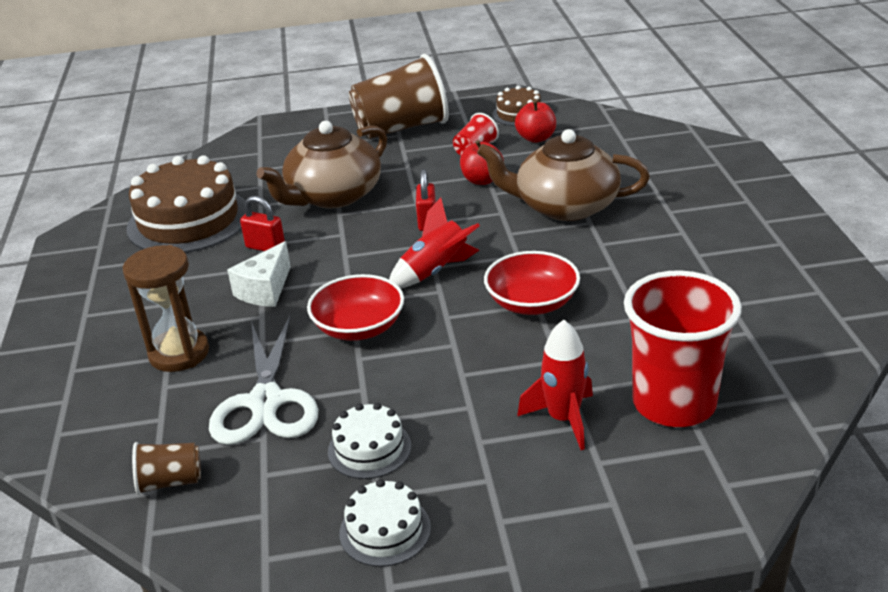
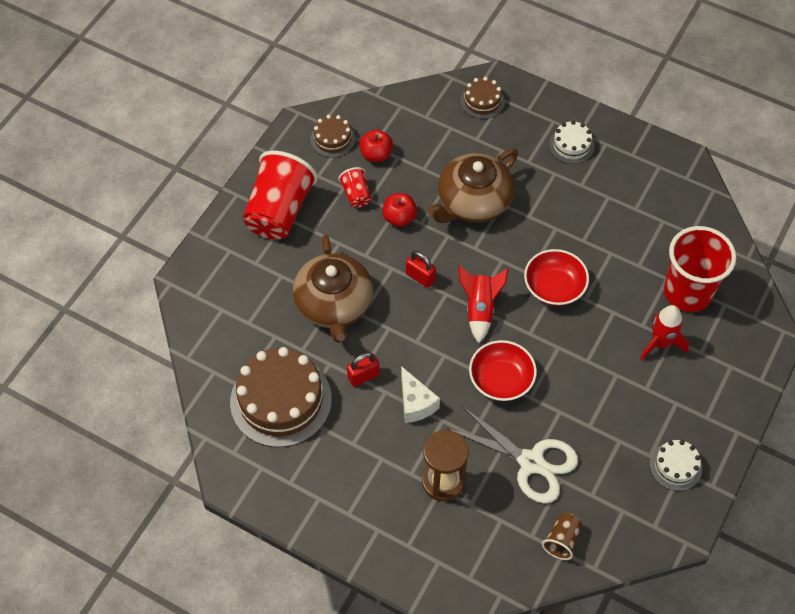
camera: 55 degrees left, 25 degrees up
(369, 448) = (611, 437): white cake -> white cake (571, 145)
(401, 128) = (279, 211): brown cup -> red cup
(695, 155) = (482, 101): none -> brown cake

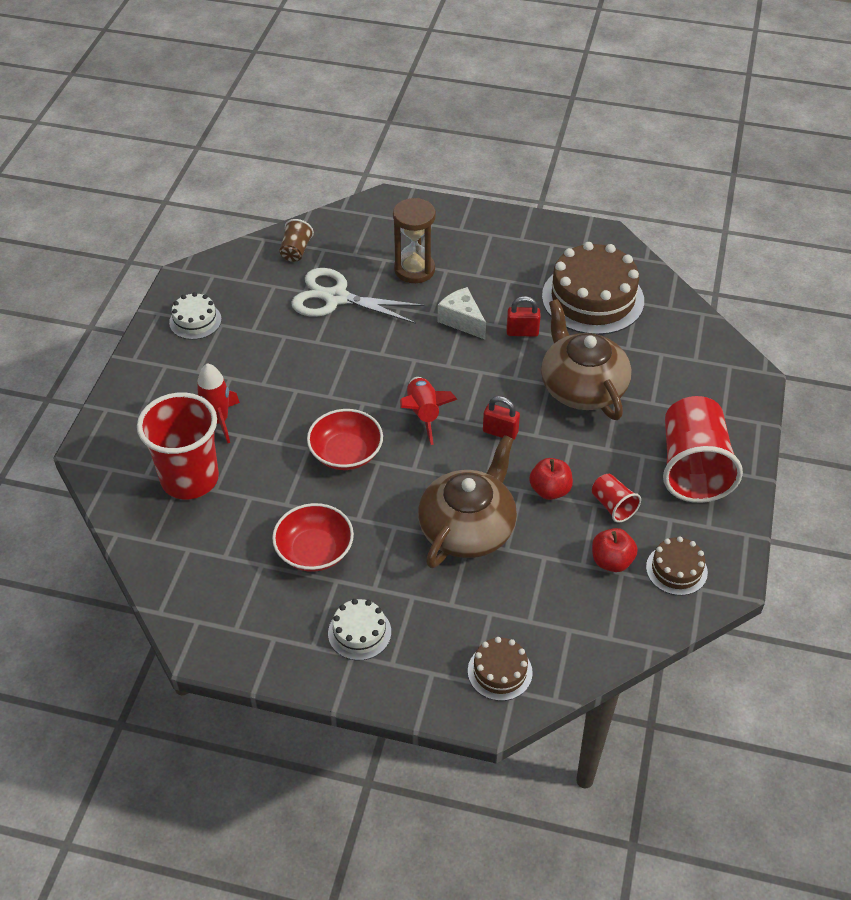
camera: 165 degrees right, 10 degrees down
(363, 376) = (522, 332): red padlock -> red padlock turned 45 degrees clockwise
(501, 379) = (382, 356): red bowl -> red bowl (314, 551)

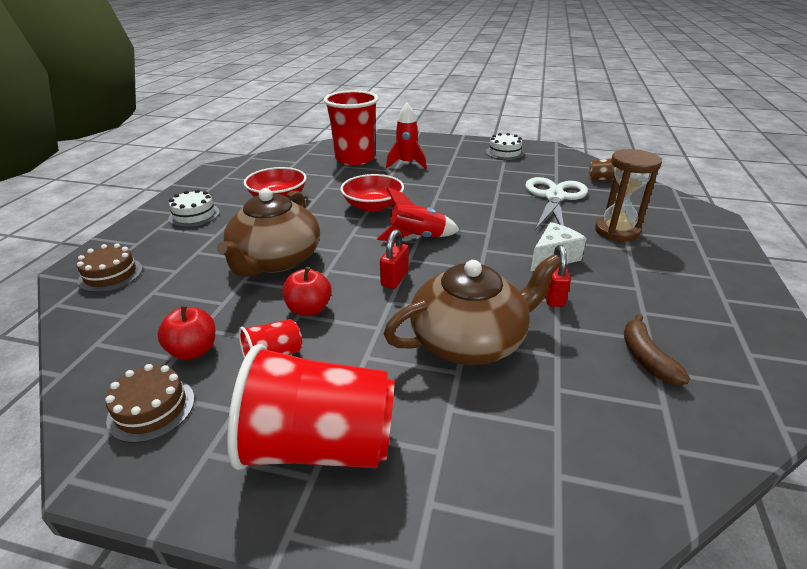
camera: 90 degrees right, 15 degrees down
(468, 528) = (275, 260): brown teapot -> brown teapot turned 75 degrees clockwise
(592, 298) = (646, 358): brown cake -> brown banana

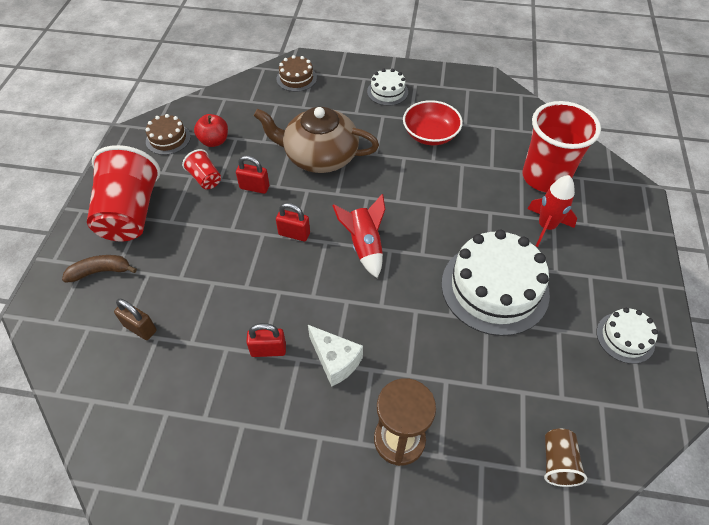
camera: 85 degrees right, 20 degrees up
(309, 309) = (254, 187): red apple -> red padlock
(373, 206) = (426, 206): red bowl -> none
(466, 186) = (494, 288): none -> white cake
(469, 340) = (213, 285): brown teapot -> none
(546, 407) = (140, 328): none -> brown padlock
(554, 197) = (484, 383): white scissors -> none
(646, 358) = (181, 408): brown banana -> brown banana (101, 271)

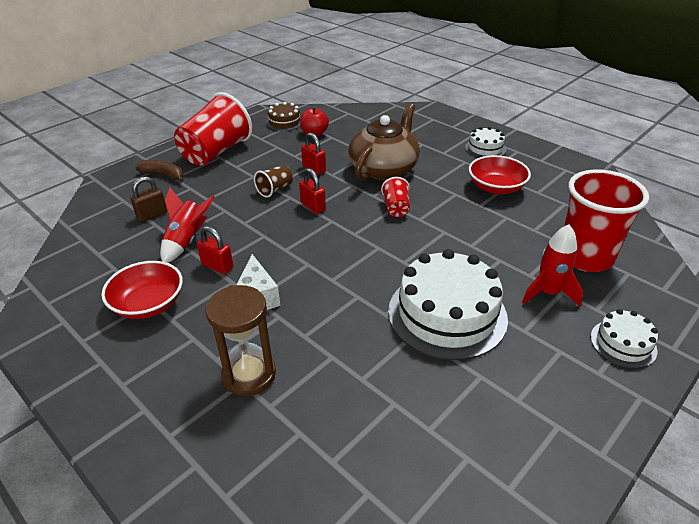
camera: 35 degrees right, 15 degrees down
(140, 328) = (152, 215): brown padlock -> brown padlock turned 75 degrees clockwise
(205, 179) = (285, 152): red cup -> red cup (396, 208)
(243, 429) = (148, 304): none -> red bowl
(296, 78) = (416, 118): brown cake -> none
(319, 156) = (384, 168): brown teapot -> brown teapot turned 75 degrees clockwise
(364, 246) = (360, 236): red rocket -> red rocket (187, 241)
(558, 462) = (371, 477): brown cup -> brown cup (275, 189)
(625, 337) = (551, 419): white cake -> white cake (623, 343)

